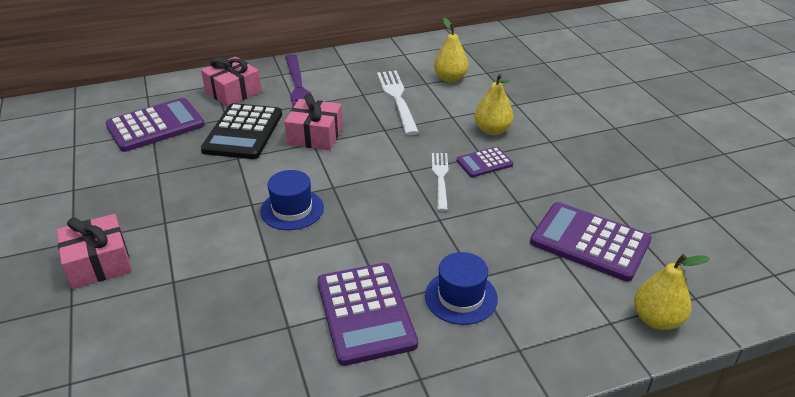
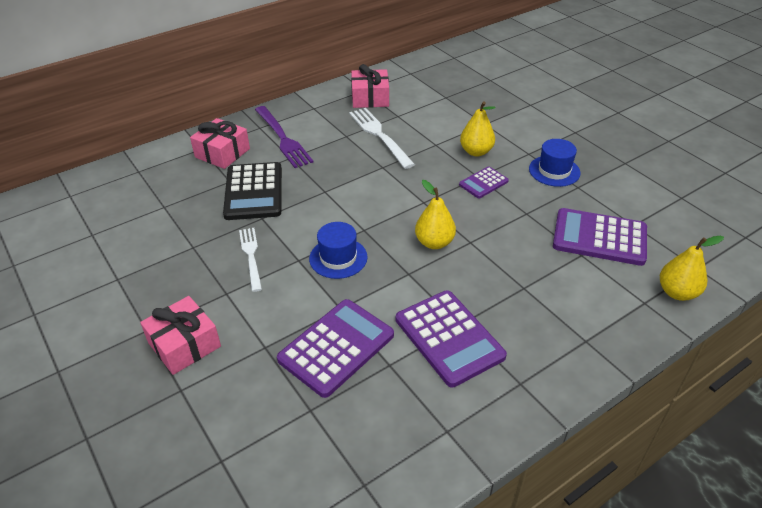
camera: 15 degrees left, 5 degrees up
(155, 126) = (164, 200): purple calculator -> purple calculator (336, 347)
(315, 135) = (323, 183): pink gift -> pink gift (370, 98)
(440, 178) = (453, 204): white fork -> white fork (251, 255)
(450, 78) = (417, 108): yellow pear -> yellow pear (434, 242)
(461, 297) = (520, 307): blue hat -> blue hat (554, 171)

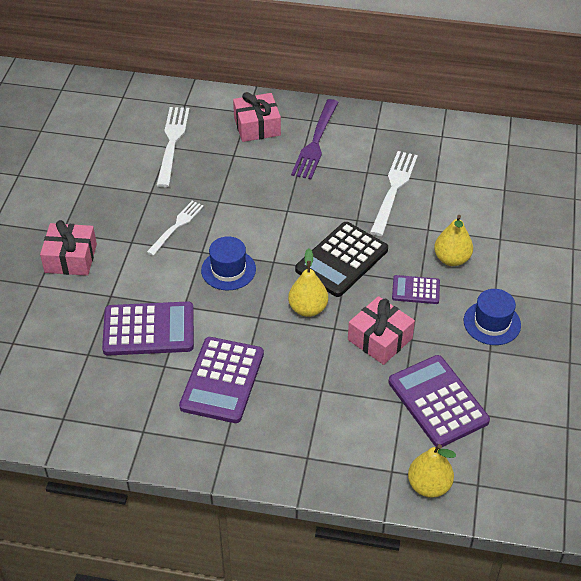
camera: 45 degrees right, 5 degrees up
(163, 201) = (172, 142): none -> white fork
(254, 192) = (238, 176): black calculator -> black calculator (342, 260)
(370, 98) = (436, 148): pink gift -> pink gift (380, 339)

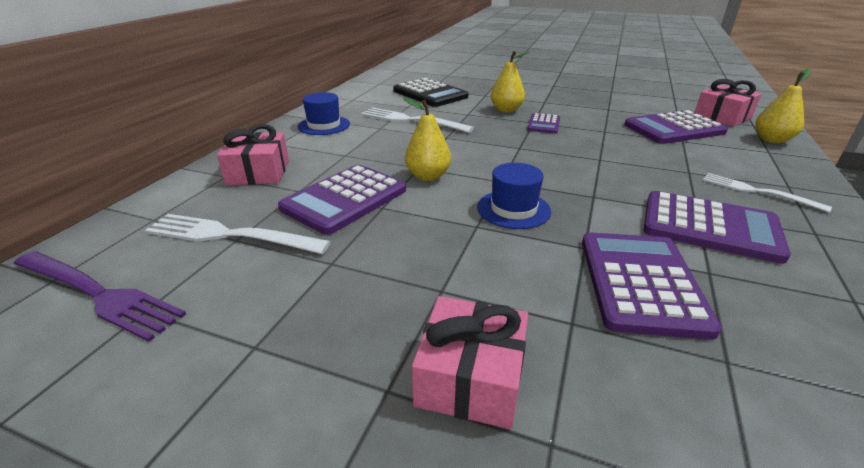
camera: 80 degrees left, 15 degrees down
(177, 226) = (418, 243): white fork -> white fork (756, 191)
(226, 180) = (345, 199): none -> purple calculator
(308, 309) = (575, 169): yellow pear -> yellow pear (428, 176)
(315, 143) = (318, 145): purple fork -> purple fork (99, 294)
(342, 260) = (502, 148): black calculator -> black calculator (430, 94)
(380, 339) = (608, 142): pink gift -> pink gift (722, 117)
(492, 323) = (578, 105): blue hat -> blue hat (324, 125)

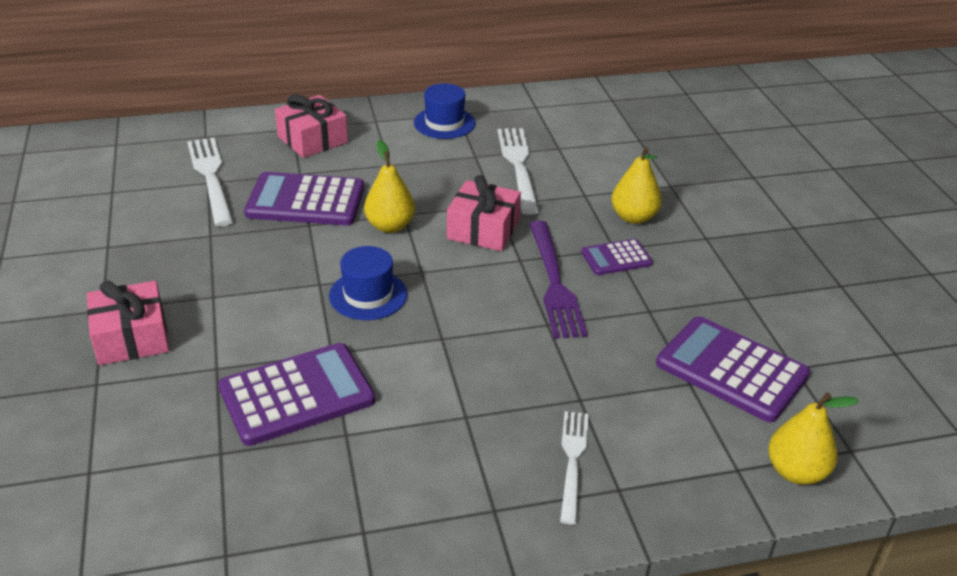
camera: 55 degrees right, 5 degrees up
(99, 294) = (115, 168): purple fork -> purple fork (555, 284)
(430, 94) = (621, 146): black calculator -> none
(710, 227) = (440, 428): purple calculator -> none
(722, 117) = (853, 413): pink gift -> pink gift (483, 229)

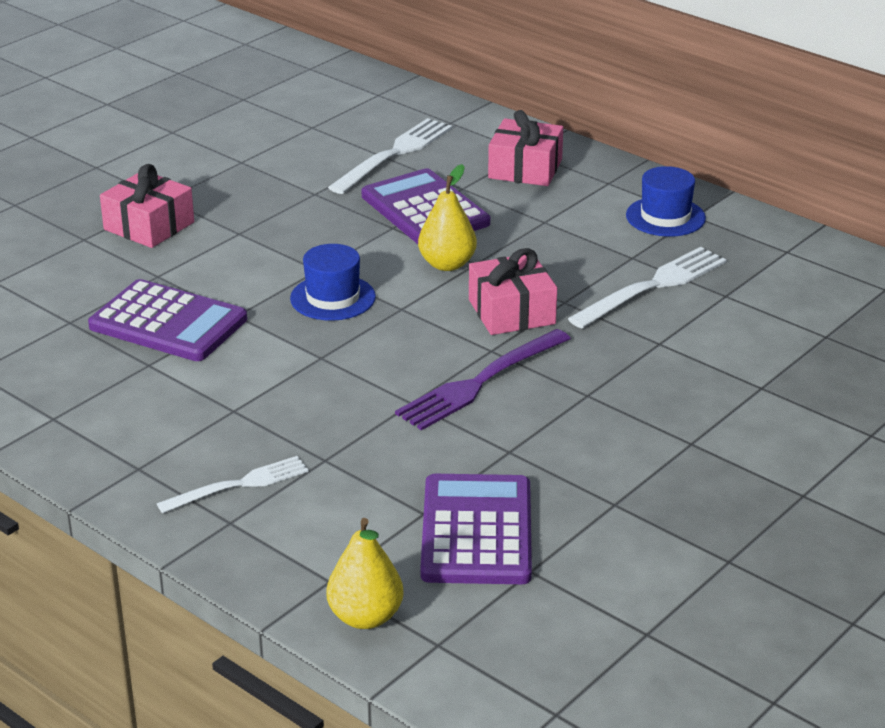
camera: 55 degrees right, 5 degrees down
(616, 258) = (572, 401): purple calculator -> none
(633, 217) = (662, 386): yellow pear -> none

